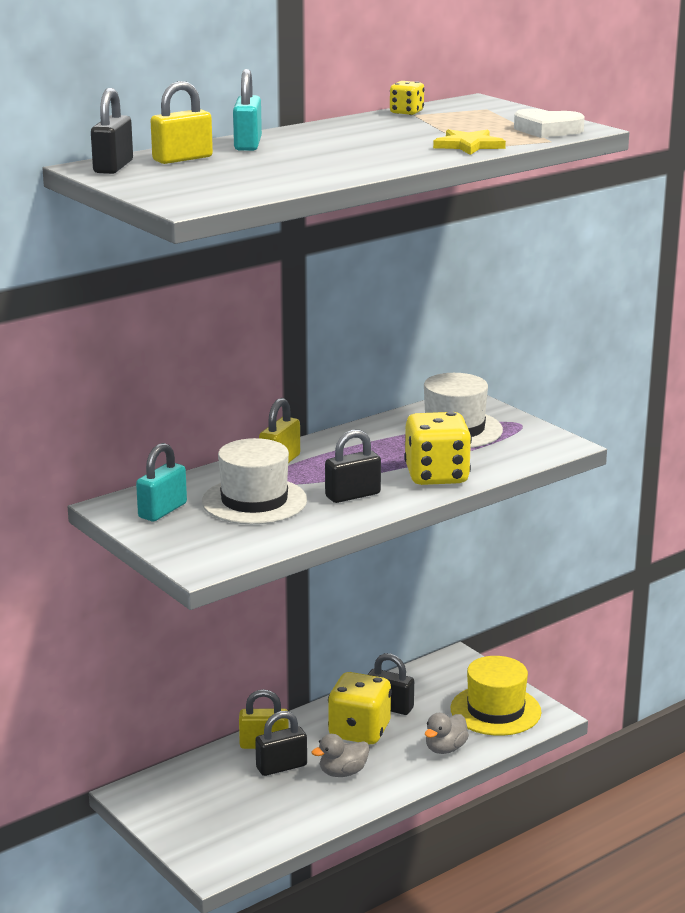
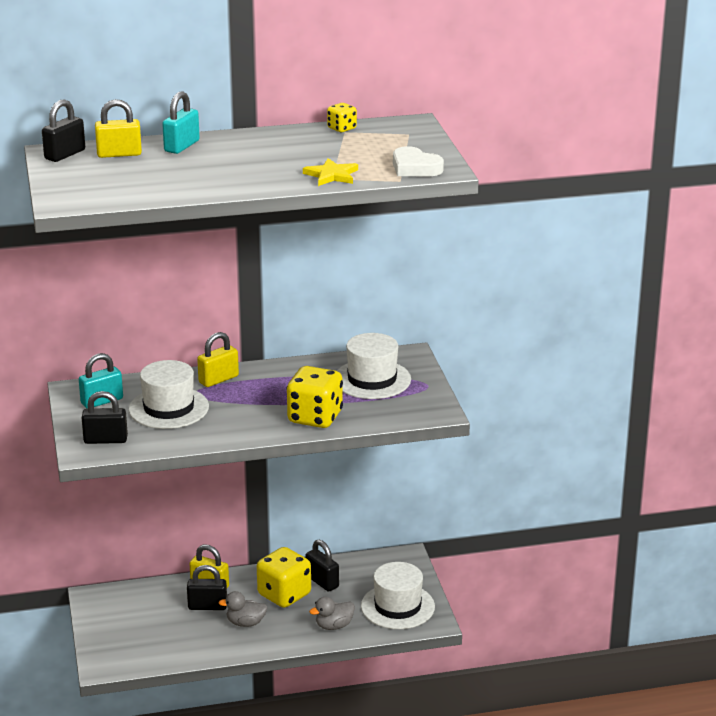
camera: 25 degrees right, 5 degrees up
(352, 495) = (239, 419): black padlock -> black padlock (105, 440)
(495, 710) = (397, 606): yellow hat -> white hat

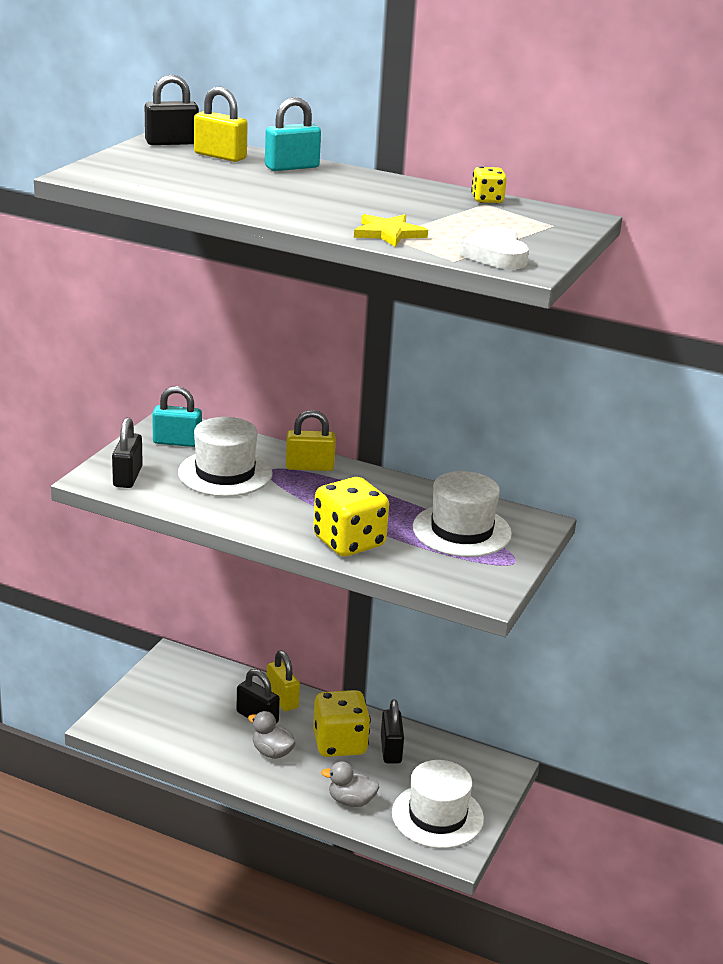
camera: 35 degrees right, 0 degrees up
(105, 440) = (128, 477): black padlock -> black padlock turned 60 degrees clockwise

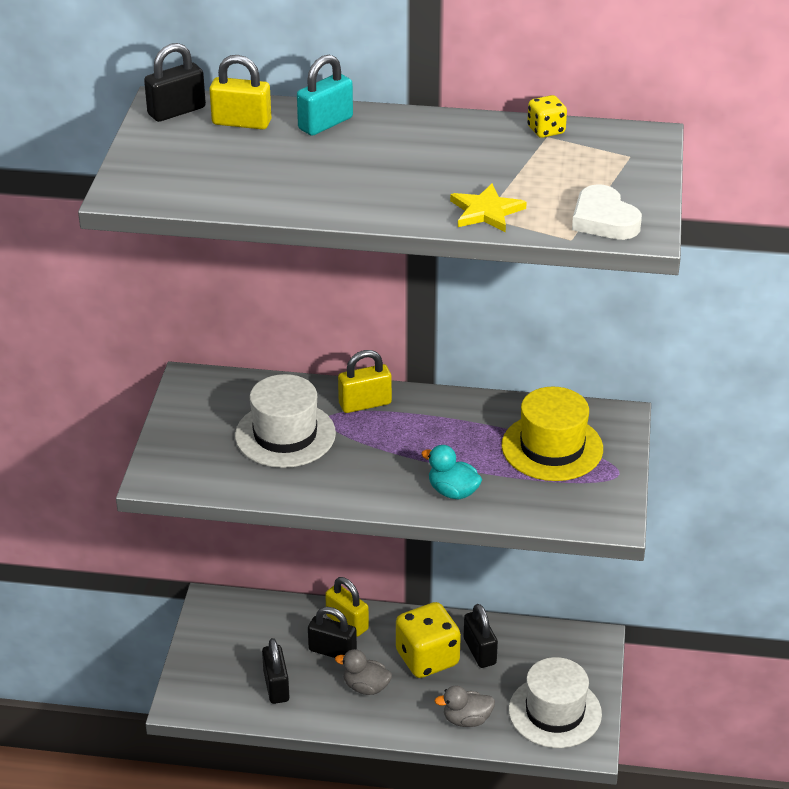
camera: 15 degrees left, 10 degrees up
(128, 477) = (189, 466): black padlock -> black padlock (276, 686)
(177, 442) = (213, 405): turquoise padlock -> none
(349, 542) = (453, 492): yellow dice -> turquoise duck
(462, 530) = (552, 447): white hat -> yellow hat

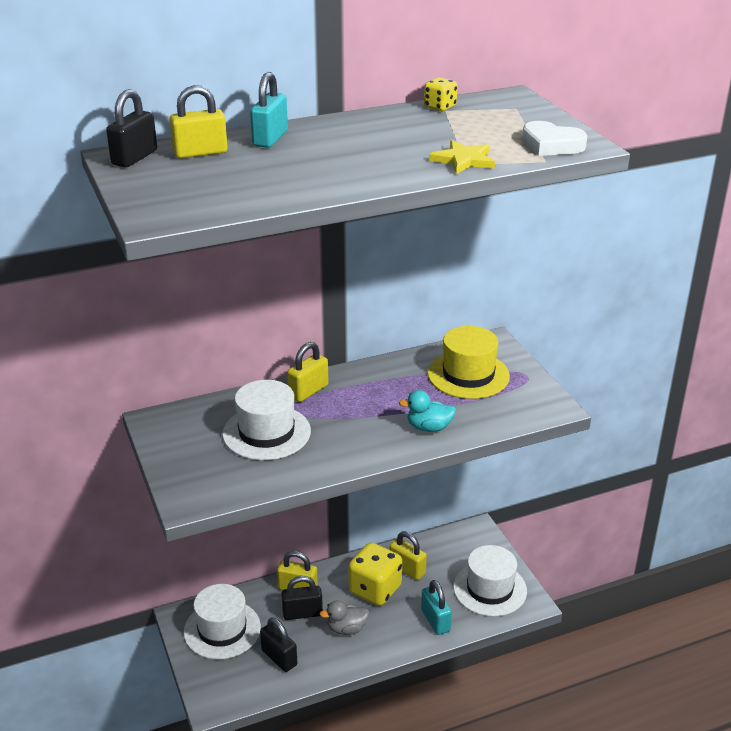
camera: 30 degrees left, 5 degrees down
(241, 633) = (222, 629): none -> white hat
(466, 719) = (435, 620): grey duck -> turquoise padlock
(479, 651) = (407, 569): black padlock -> yellow padlock

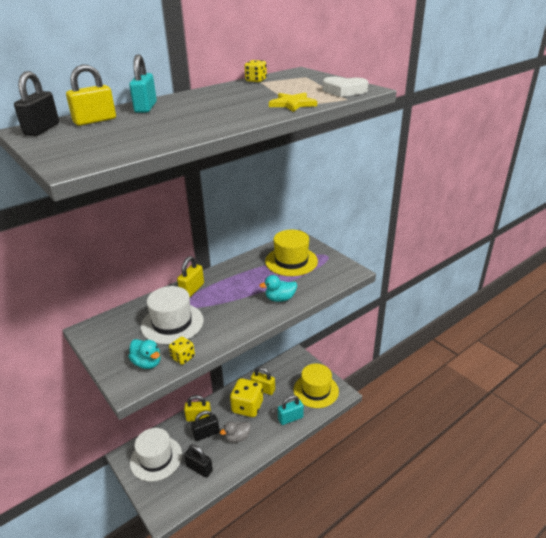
camera: 15 degrees left, 0 degrees up
(218, 478) = (147, 363): none -> turquoise duck
(266, 481) = (183, 357): none -> yellow dice
(435, 620) = (290, 418): turquoise padlock -> turquoise padlock turned 75 degrees counterclockwise
(490, 589) = (316, 390): white hat -> yellow hat

